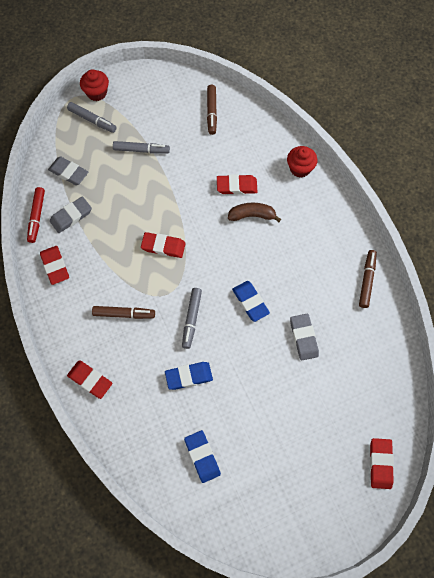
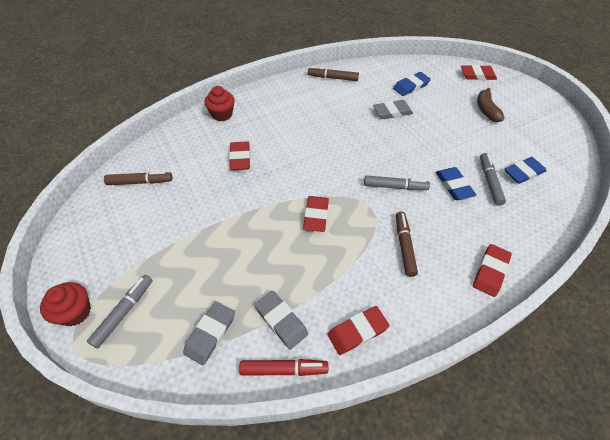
camera: 95 degrees left, 15 degrees down
(141, 150) = (184, 247): grey marker -> grey marker (489, 182)
(250, 302) = (367, 145): blue eraser -> blue eraser (411, 86)
(252, 215) = (274, 146): brown banana -> brown banana (486, 110)

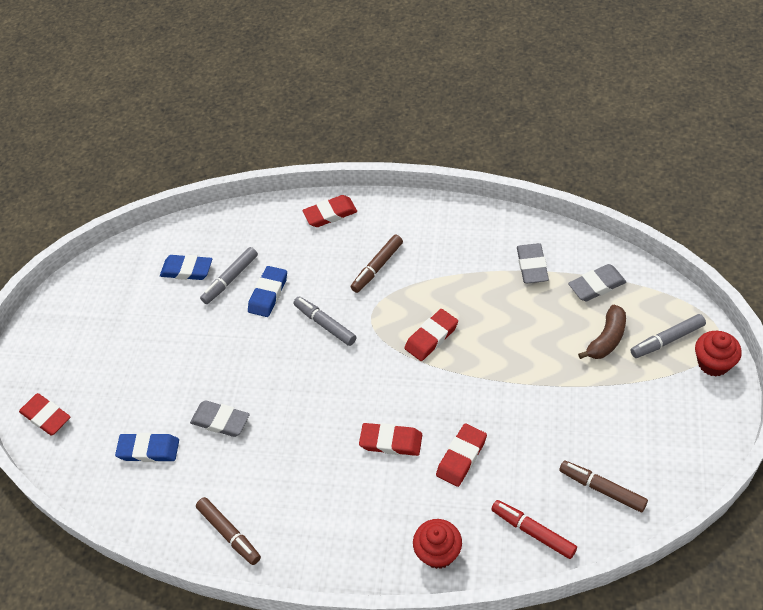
camera: 135 degrees left, 0 degrees up
(284, 370) = (552, 235): red marker -> red marker (533, 531)
(357, 332) = (477, 229): red eraser -> red eraser (391, 441)
(486, 110) = (115, 358): brown banana -> brown banana (607, 339)

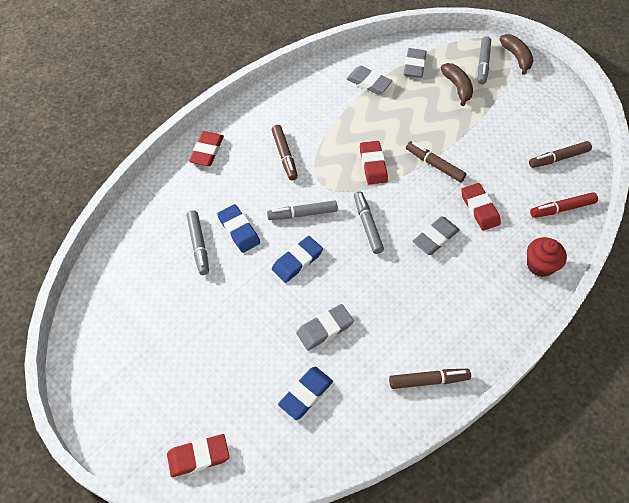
camera: 60 degrees left, 5 degrees up
(187, 270) = (157, 268): blue eraser -> blue eraser (297, 261)
(357, 379) = (367, 225): none -> grey marker
(391, 441) = (435, 238): red eraser -> grey eraser
(480, 385) = (434, 165): none -> brown marker
(713, 363) = (516, 57): red cupcake -> brown banana

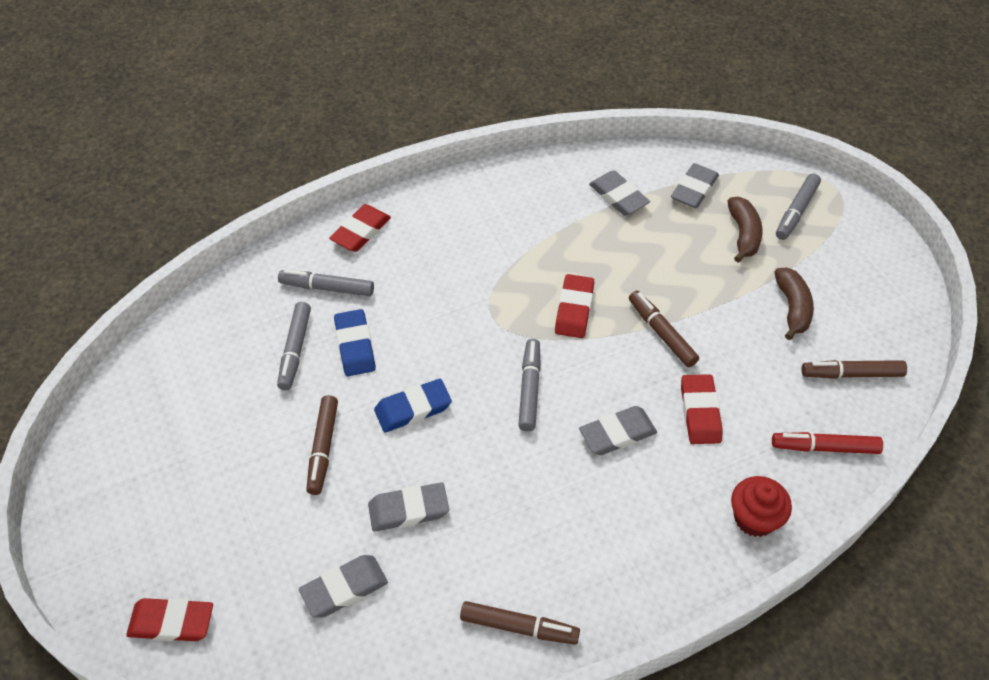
camera: 20 degrees right, 5 degrees down
(284, 156) = (459, 265): brown marker -> brown marker (323, 448)
(302, 214) = (448, 348): grey marker -> grey marker (327, 288)
(305, 394) = (344, 588): blue eraser -> grey eraser
(516, 57) = (851, 214): brown banana -> brown banana (792, 308)

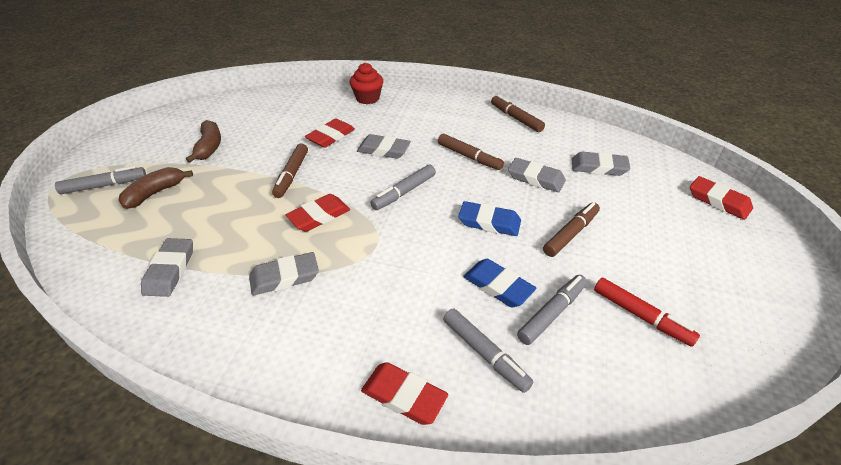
camera: 140 degrees left, 10 degrees down
(355, 346) = (498, 286): blue eraser -> blue eraser turned 75 degrees counterclockwise
(361, 231) = (404, 396): red eraser -> red eraser turned 45 degrees clockwise
(694, 189) = (120, 239): grey eraser -> grey eraser (284, 277)
(792, 308) = (209, 147): brown banana -> brown banana turned 135 degrees clockwise
(824, 447) = (300, 100): red marker -> red marker (641, 316)
(851, 374) = (240, 112): brown marker -> brown marker (469, 157)

